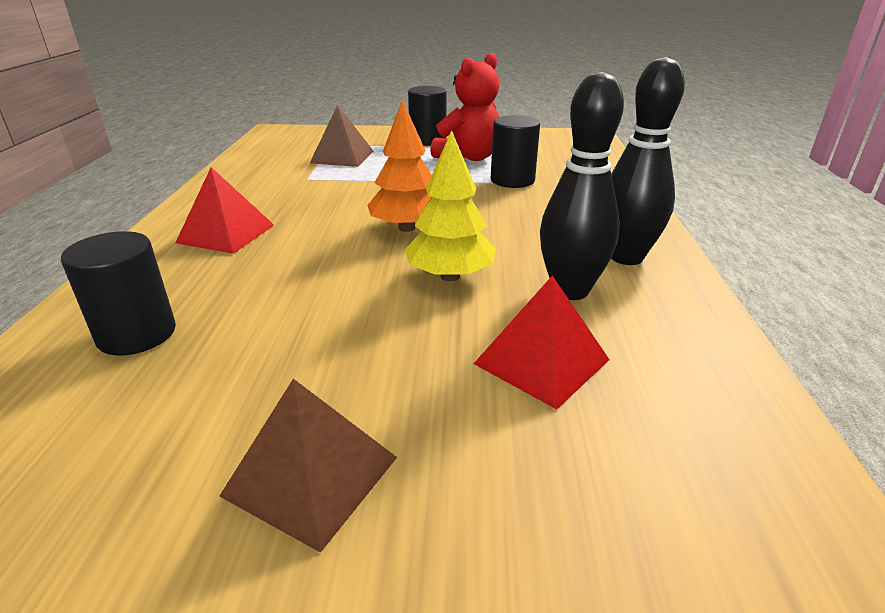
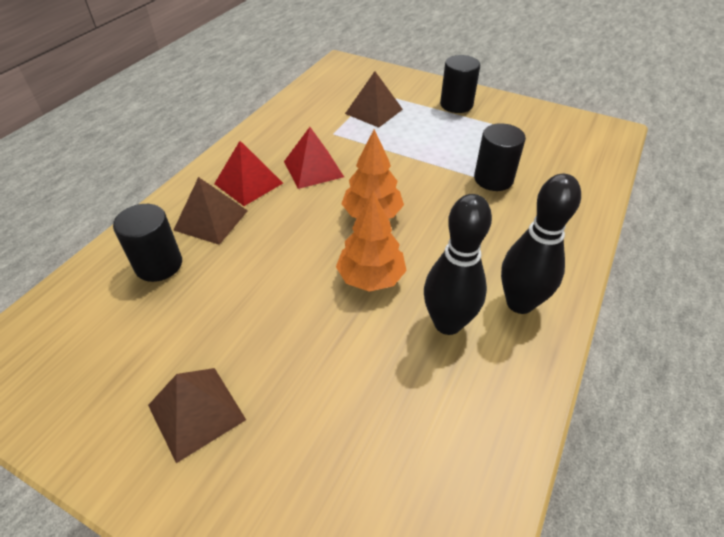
camera: 25 degrees right, 15 degrees up
(193, 274) = (211, 220): none -> brown pyramid
(450, 276) = (371, 277): yellow tree -> orange tree
(469, 158) = (476, 138): red teddy bear -> none
(541, 361) = (378, 382): red pyramid -> red pyramid (313, 169)

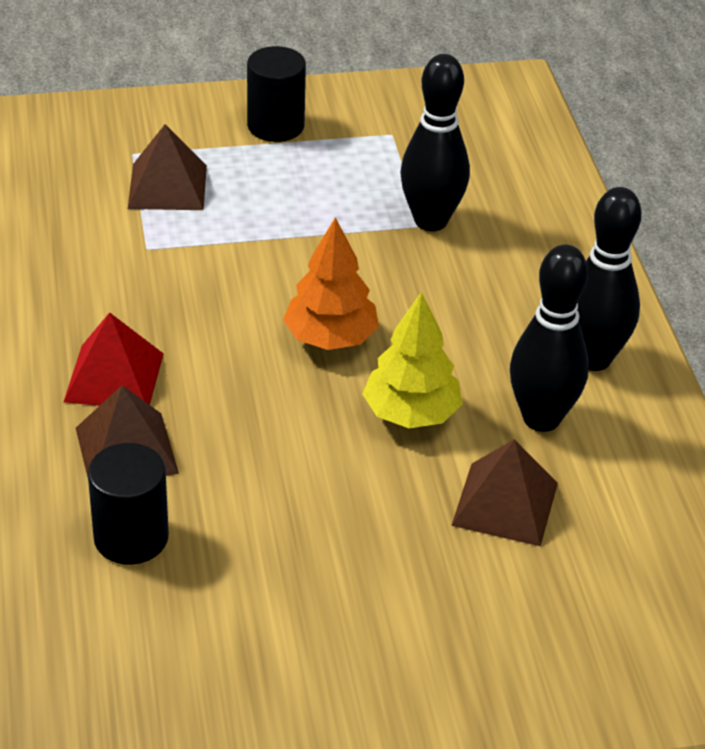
camera: 40 degrees left, 5 degrees down
(196, 412) = (381, 645): brown pyramid -> brown pyramid (505, 504)
(313, 169) = (181, 314): red pyramid -> none
(371, 277) = (411, 414): orange tree -> yellow tree
(493, 179) = (431, 221): black cylinder -> black bowling pin

